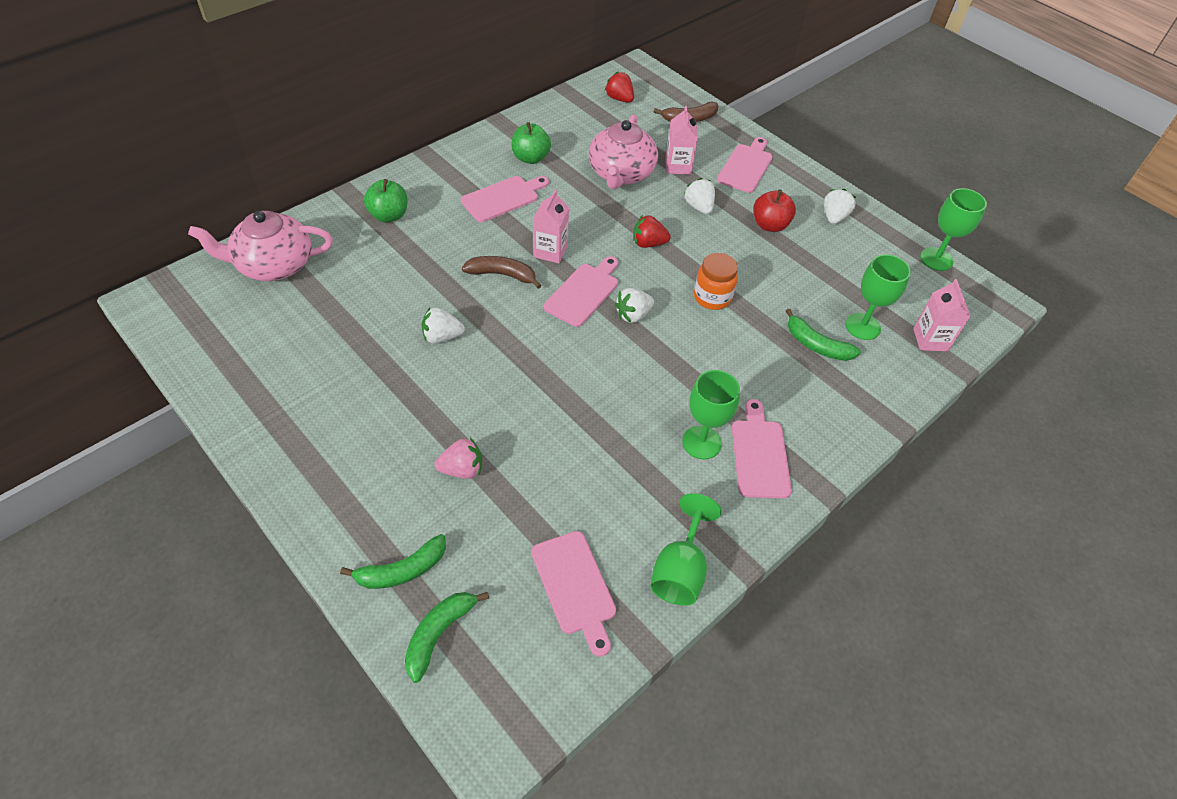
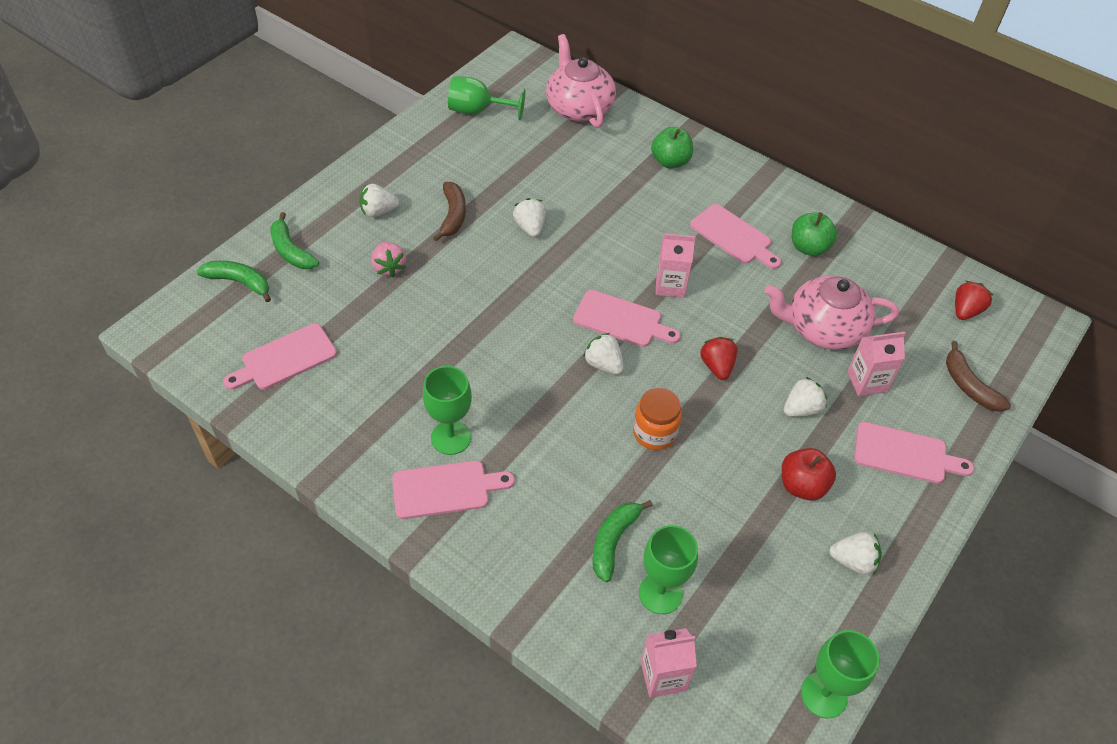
camera: 80 degrees right, 0 degrees up
(367, 470) = (378, 211): none -> white strawberry
(502, 275) = (622, 254): brown banana -> brown banana (453, 215)
(680, 570) = (307, 431): green goblet -> green goblet (477, 111)

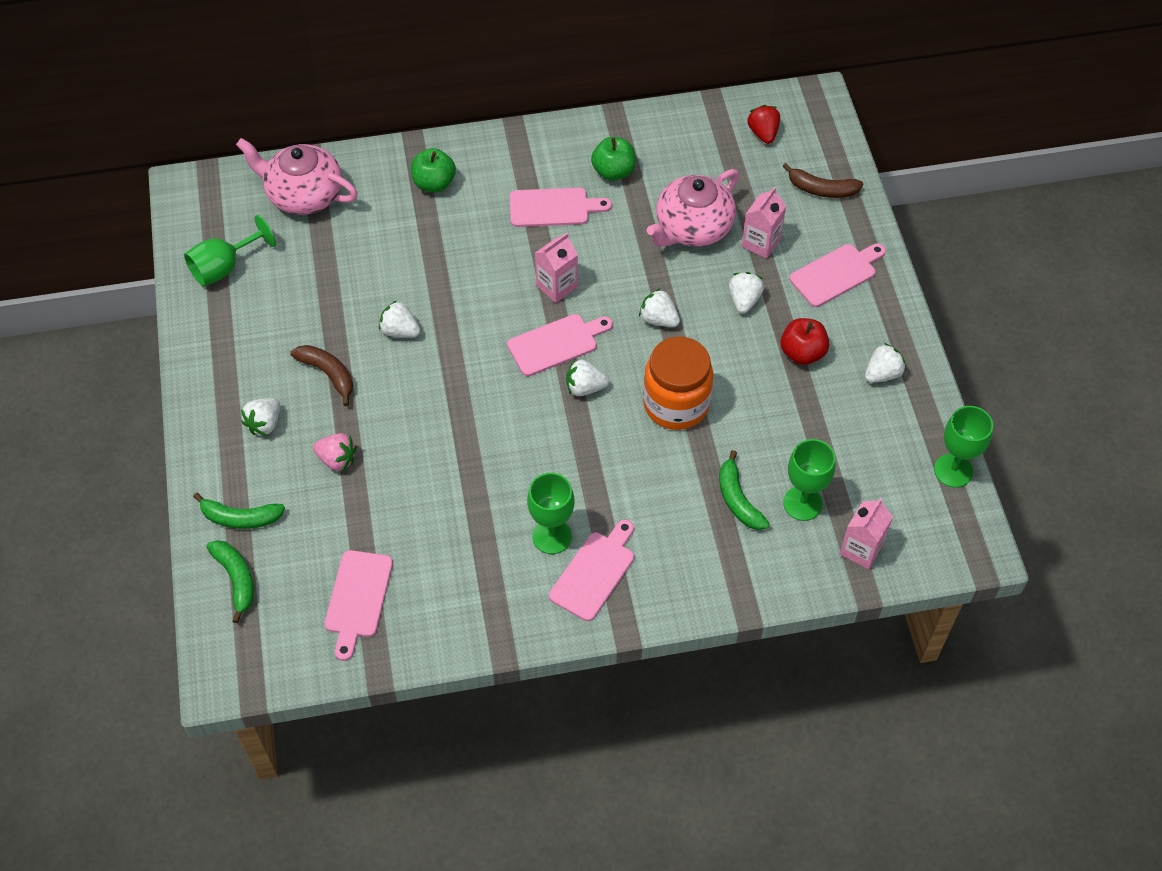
camera: 45 degrees left, 5 degrees up
(239, 282) = (236, 579): green banana -> green banana turned 90 degrees clockwise
(654, 433) = (676, 404): orange jar -> orange jar, size x1.57
(717, 366) = (658, 319): red strawberry -> white strawberry

